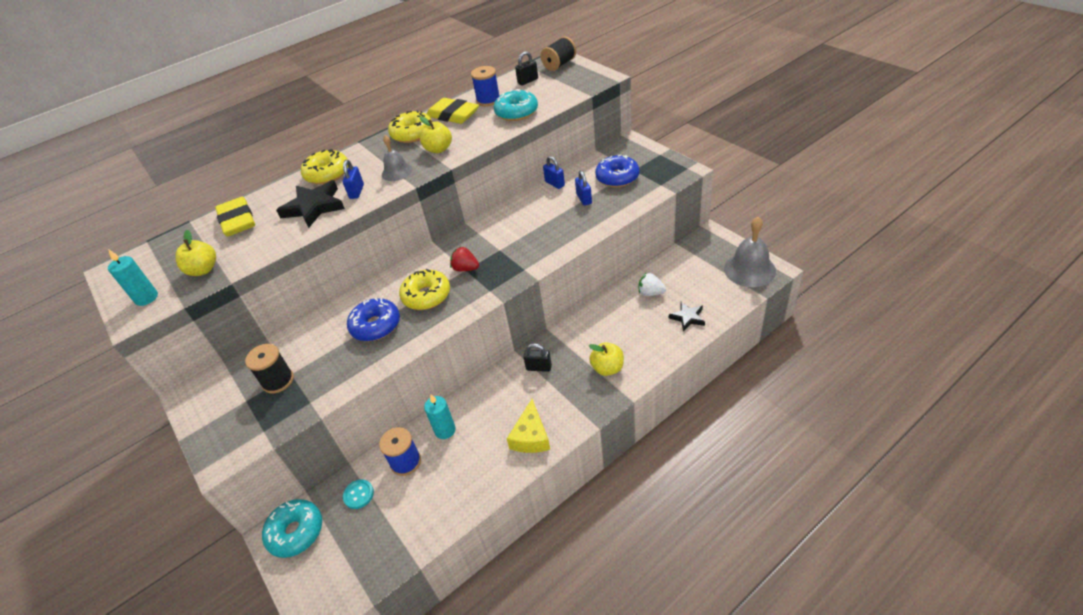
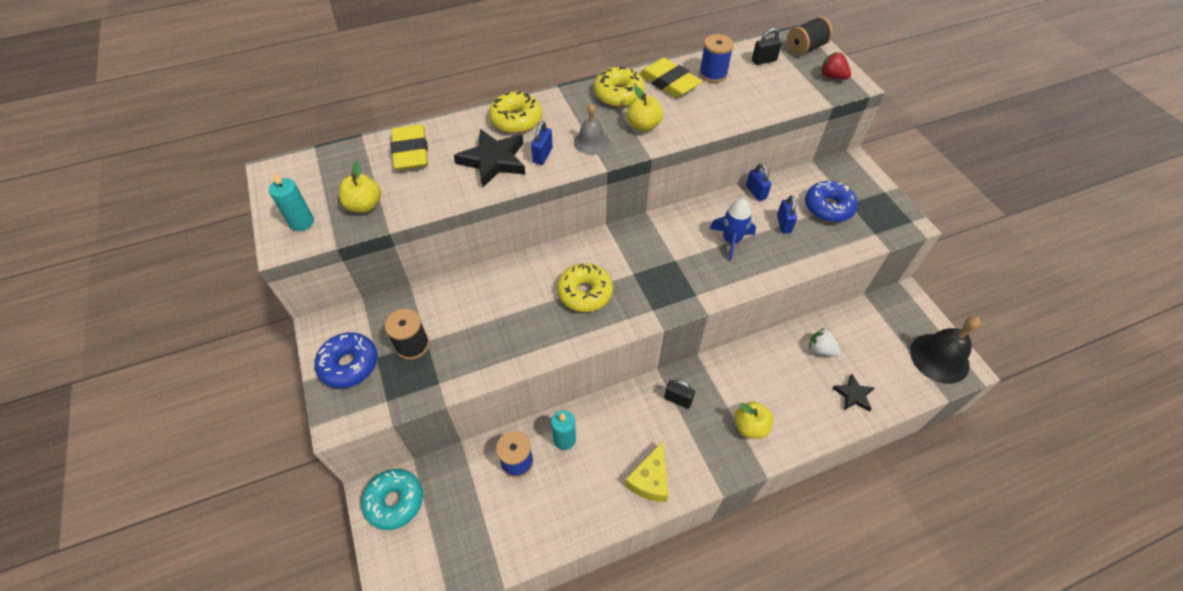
camera: 10 degrees right, 10 degrees up
(358, 494) = (463, 482): turquoise button -> none
(376, 326) = (524, 312): blue donut -> blue donut (349, 364)
(465, 268) = (633, 272): red strawberry -> red strawberry (832, 77)
(516, 112) = (741, 102): turquoise donut -> none
(543, 223) = (731, 240): none -> blue rocket
(749, 269) = (939, 358): grey bell -> black bell

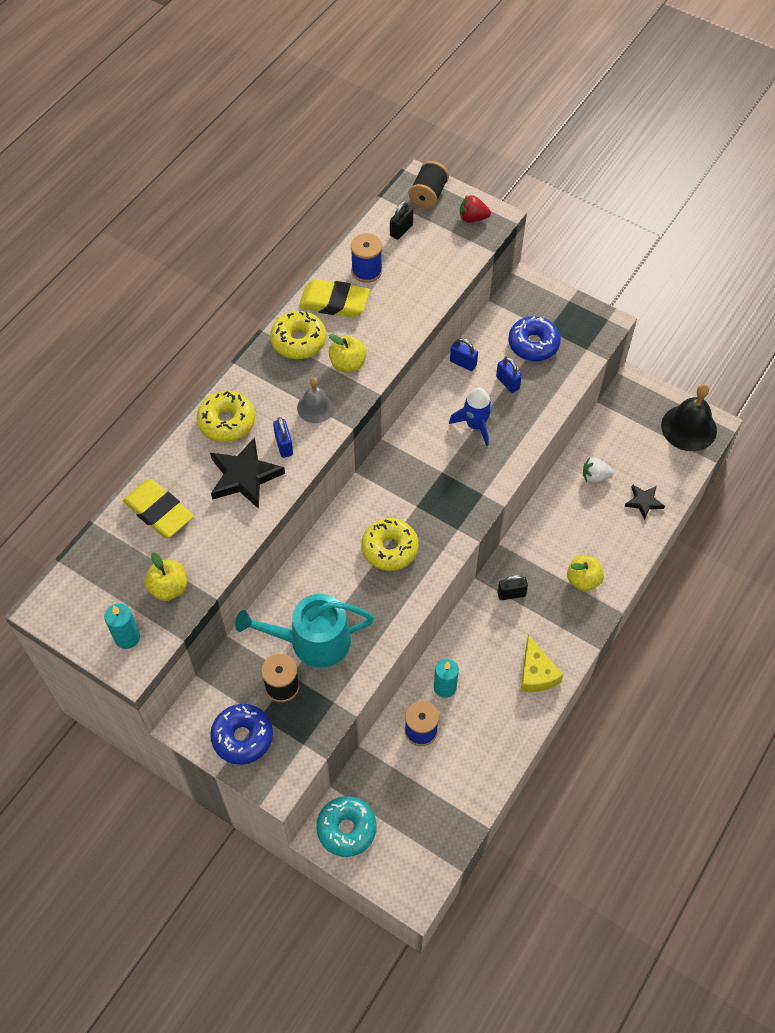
camera: 35 degrees left, 5 degrees up
(465, 325) = (312, 641): none -> turquoise watering can

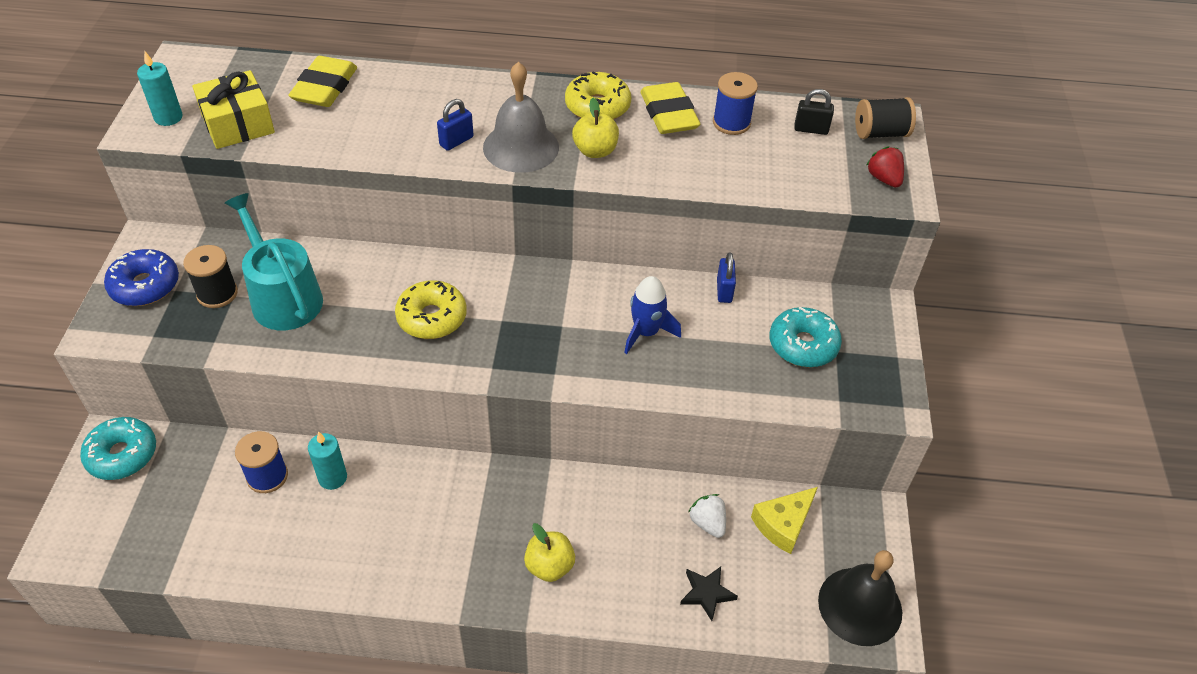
camera: 60 degrees right, 10 degrees down
(169, 588) = (238, 124): yellow apple -> yellow gift
(227, 422) = (460, 94): yellow donut -> none
(244, 476) = (400, 127): black star -> none
(315, 407) = (521, 147): grey bell -> grey bell, size x1.69
(507, 383) = (728, 340): blue padlock -> none
(511, 594) = (488, 496): black padlock -> none
(533, 344) = (803, 345): blue donut -> turquoise donut
(536, 673) = (391, 564): yellow cheese -> yellow cheese (783, 524)

